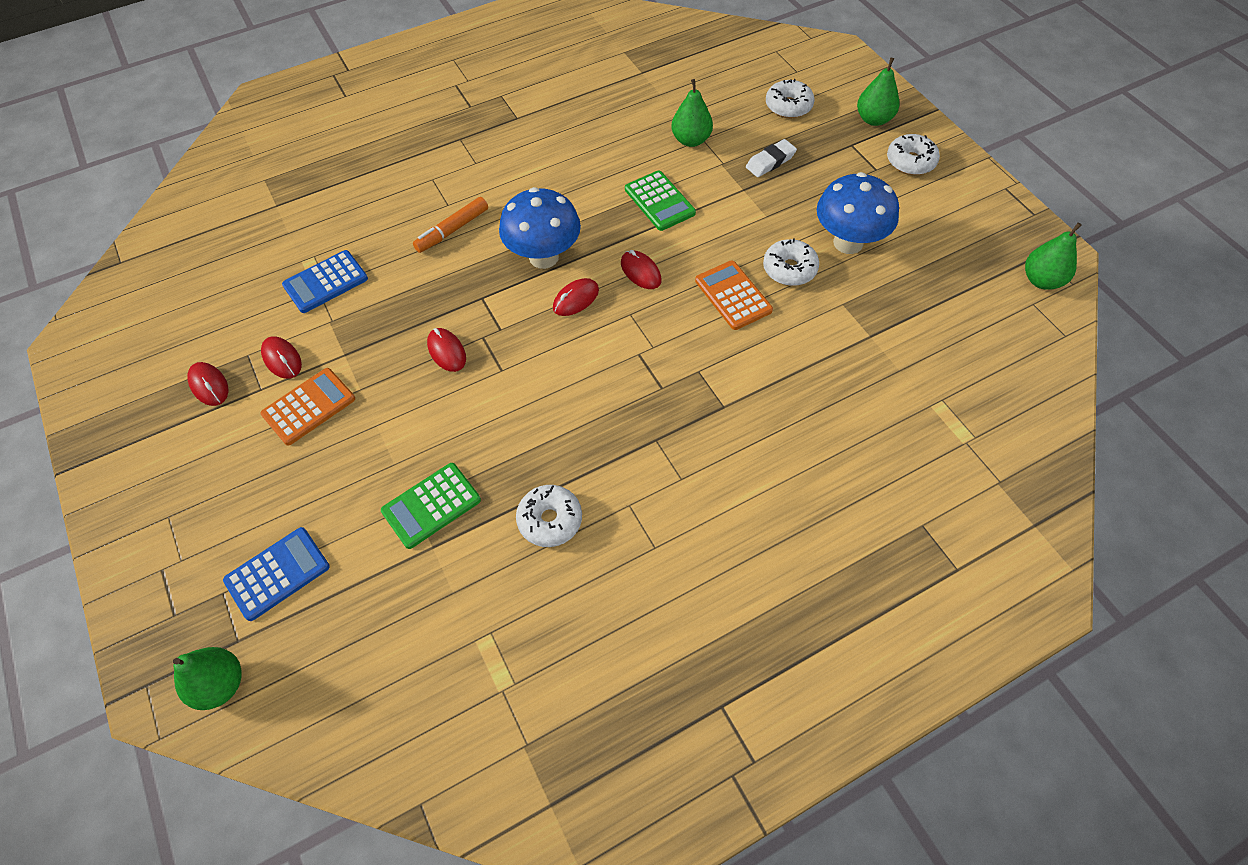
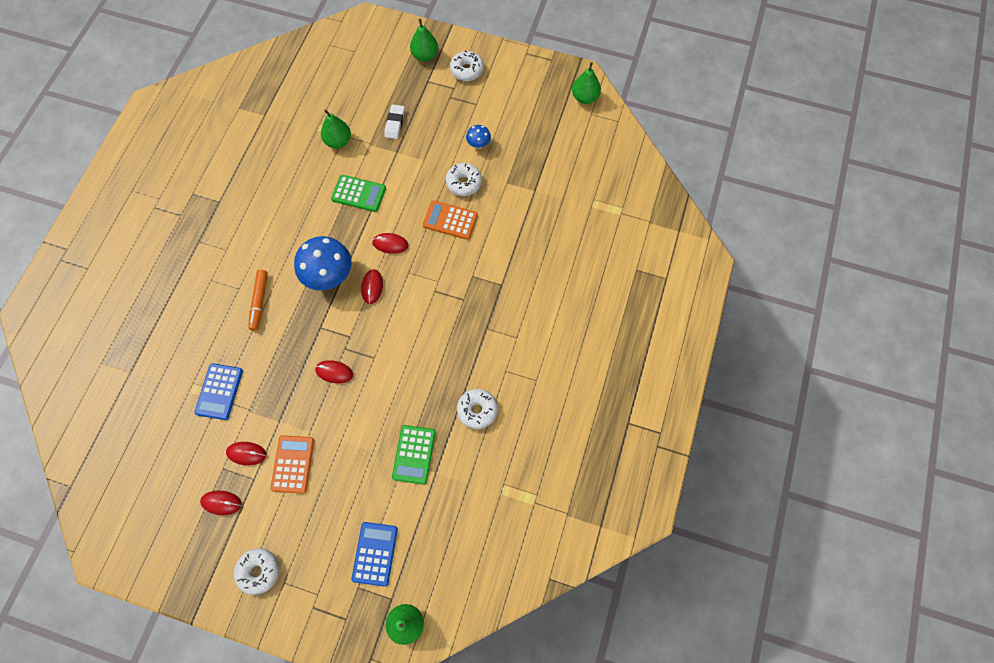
camera: 45 degrees left, 10 degrees up
(788, 106) = (371, 79): white donut -> white donut (259, 571)
(848, 242) = (478, 144): blue mushroom -> blue mushroom, size x0.48

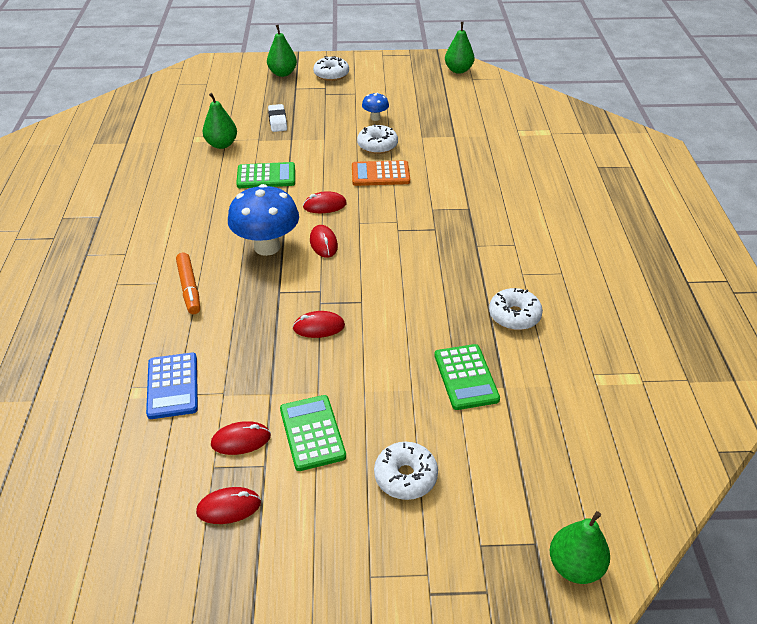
camera: 20 degrees left, 25 degrees down
(259, 571) = (325, 574): white donut -> white donut (405, 476)
(293, 464) = (312, 433): orange calculator -> green calculator
(375, 554) = (480, 497): blue calculator -> none

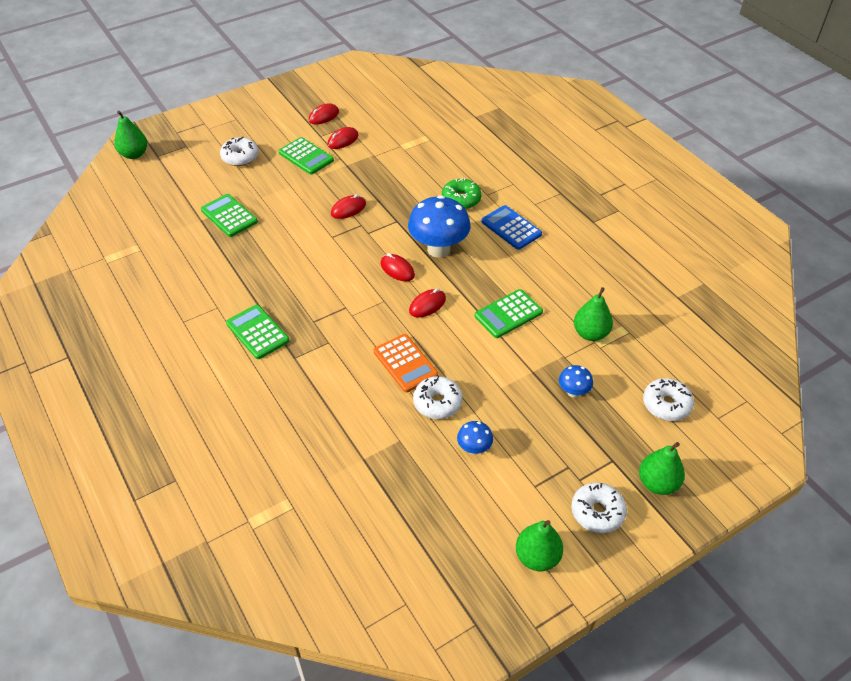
camera: 150 degrees right, 5 degrees up
(172, 386) = (407, 148): blue calculator -> blue calculator (511, 228)
(189, 288) = (461, 199): orange marker -> green donut
(277, 121) = (573, 392): white eraser -> blue mushroom
(380, 174) = (405, 363): orange calculator -> orange calculator turned 90 degrees clockwise
(458, 70) = (437, 617): green pear -> green pear (537, 557)
(492, 238) = (257, 332): none -> green calculator
(514, 315) = (211, 269): white donut -> white donut (666, 404)

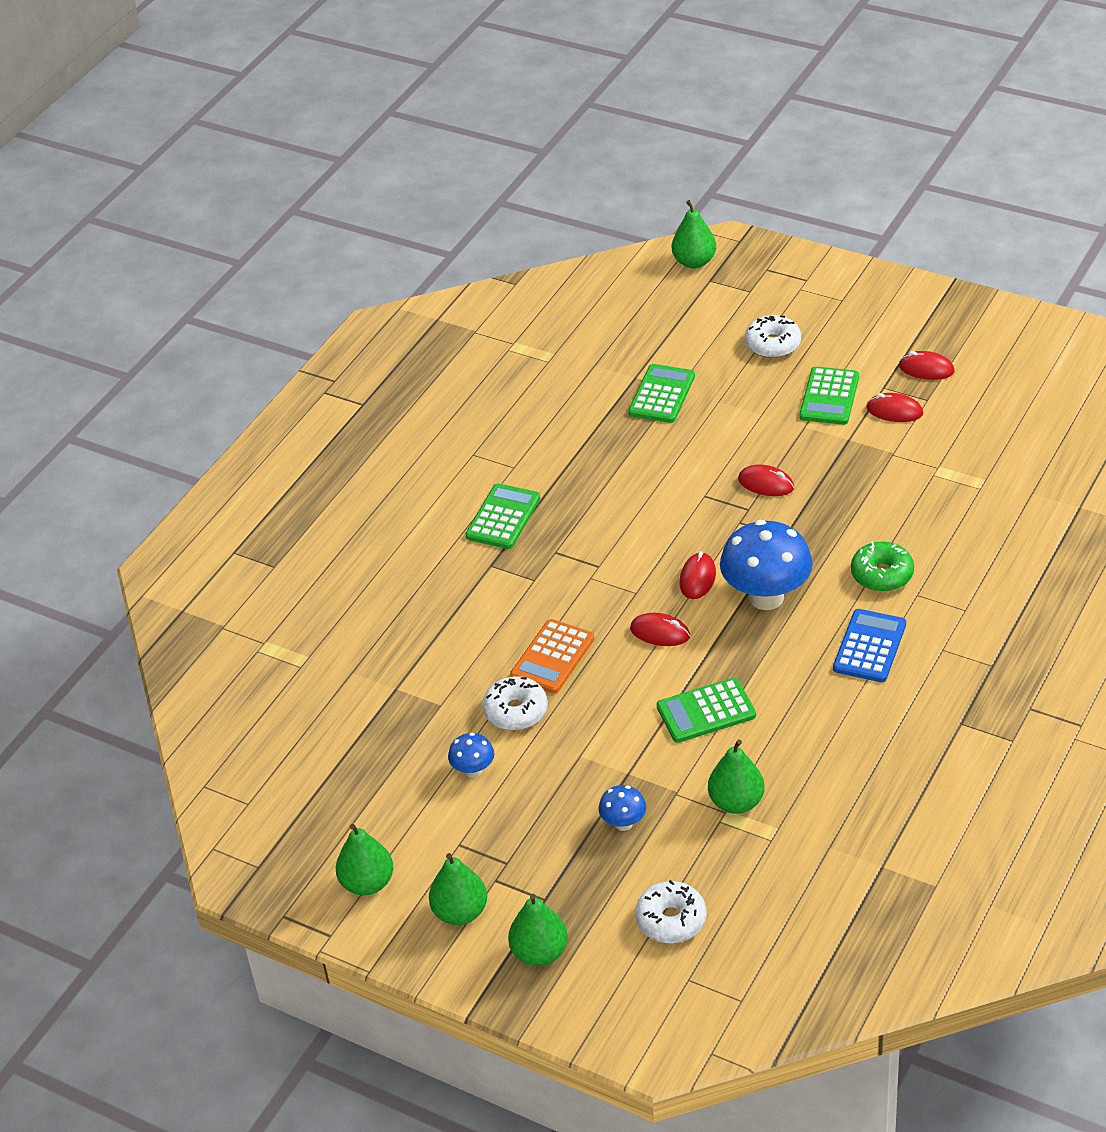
camera: 65 degrees right, 5 degrees down
(508, 314) = (706, 711): green calculator -> green calculator turned 45 degrees counterclockwise
(597, 512) = (460, 912): white donut -> green pear

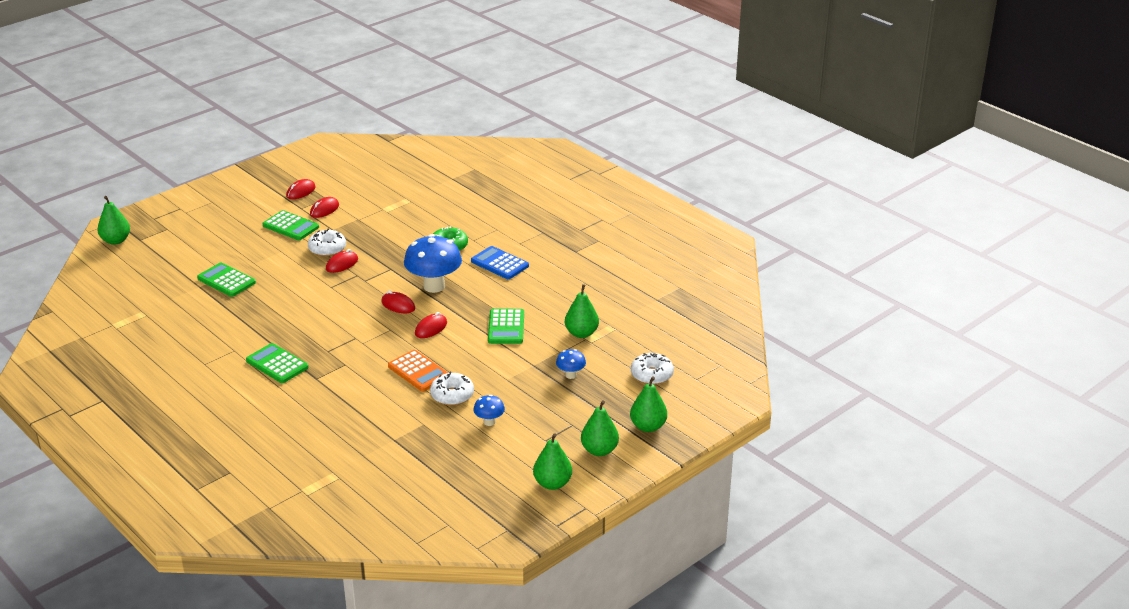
camera: 75 degrees left, 10 degrees down
(773, 344) = (224, 233): white donut -> white donut (327, 249)

